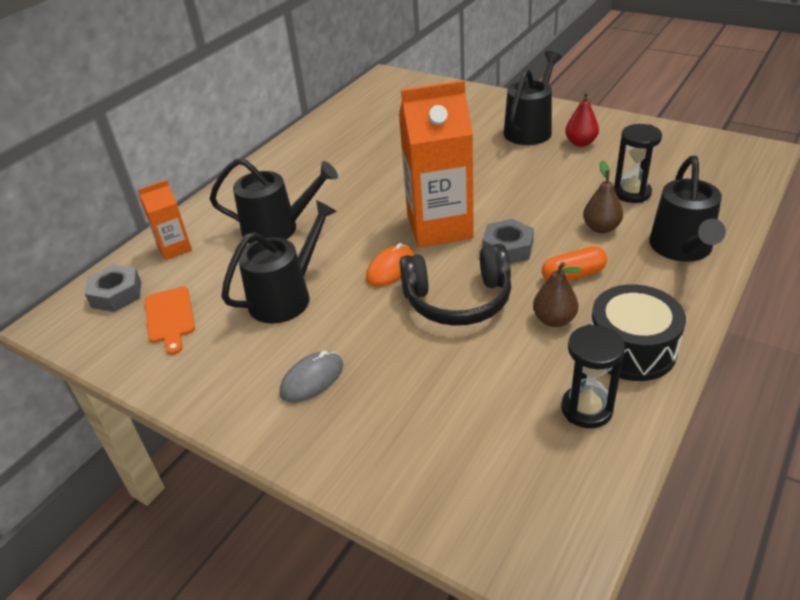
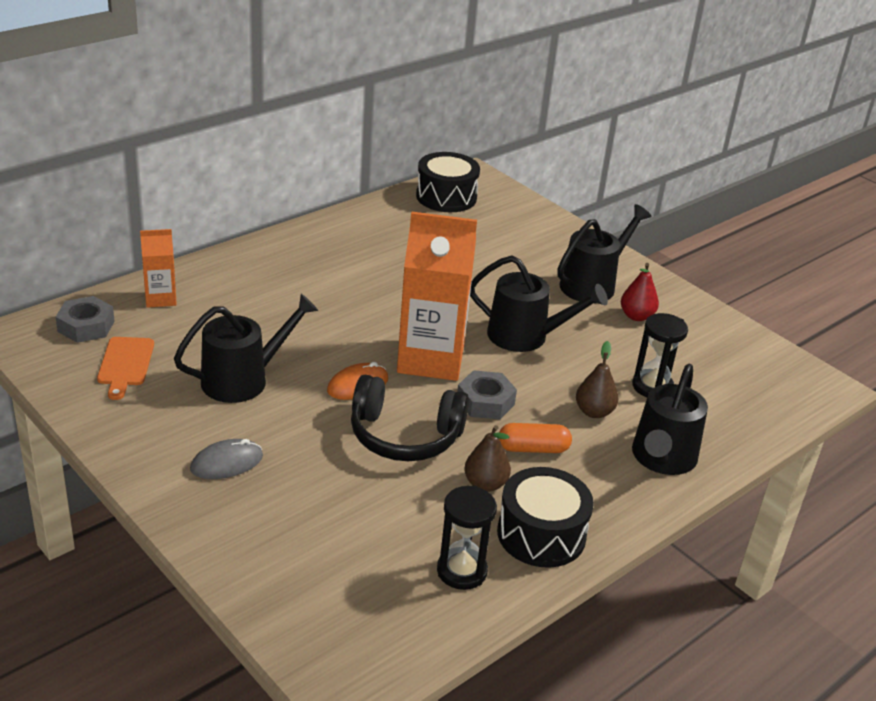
camera: 10 degrees right, 5 degrees down
(277, 229) = (269, 310): black watering can -> black watering can (525, 336)
(373, 98) = (446, 197): none -> black drum

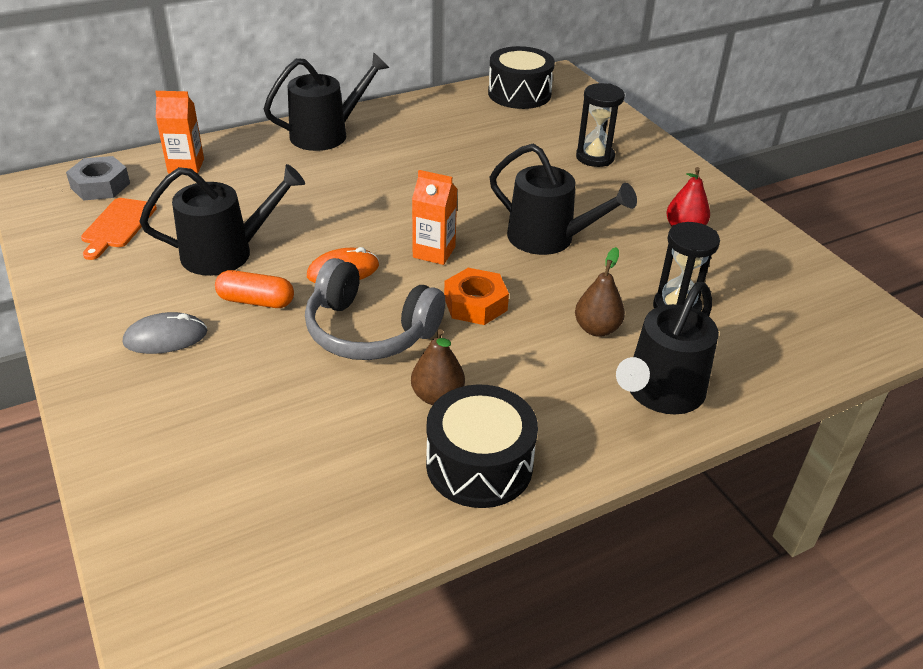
camera: 15 degrees right, 5 degrees up
(404, 436) = (369, 331): black headphones -> grey headphones
(430, 359) = (434, 252): orange carton -> orange carton, size x0.50
(462, 571) = (366, 497): black hourglass -> black hourglass (595, 157)
(485, 402) = (475, 304): grey nut -> orange nut
(533, 448) = (509, 362): orange capsule -> orange capsule (256, 301)
(592, 284) = (645, 192): black watering can -> black watering can (326, 134)

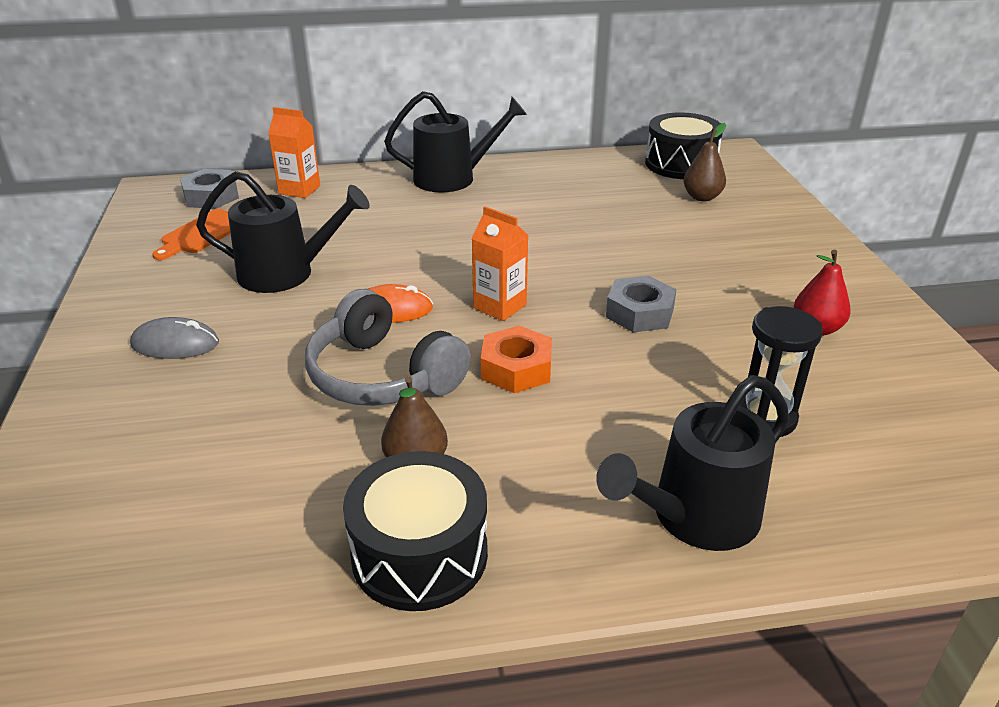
camera: 20 degrees right, 5 degrees down
(256, 301) = (285, 324): orange capsule -> none
(548, 238) = (639, 313): black watering can -> grey nut
(595, 157) = (738, 236): black hourglass -> none
(597, 329) = (648, 423): brown pear -> brown pear (702, 197)

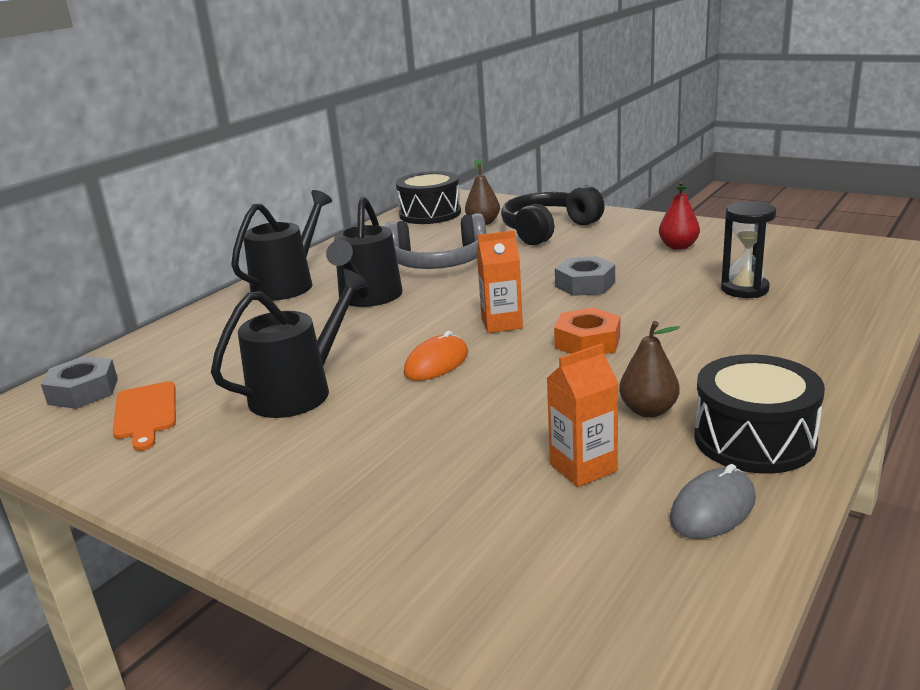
camera: 45 degrees left, 10 degrees down
(175, 344) = (320, 475): grey mouse -> grey mouse (713, 509)
(299, 190) = (167, 347): orange carton -> orange carton (583, 467)
(382, 376) = (522, 392): grey headphones -> grey headphones (438, 263)
(696, 517) = (813, 339): black watering can -> black watering can (368, 297)
(739, 236) = (548, 230): none -> black headphones

